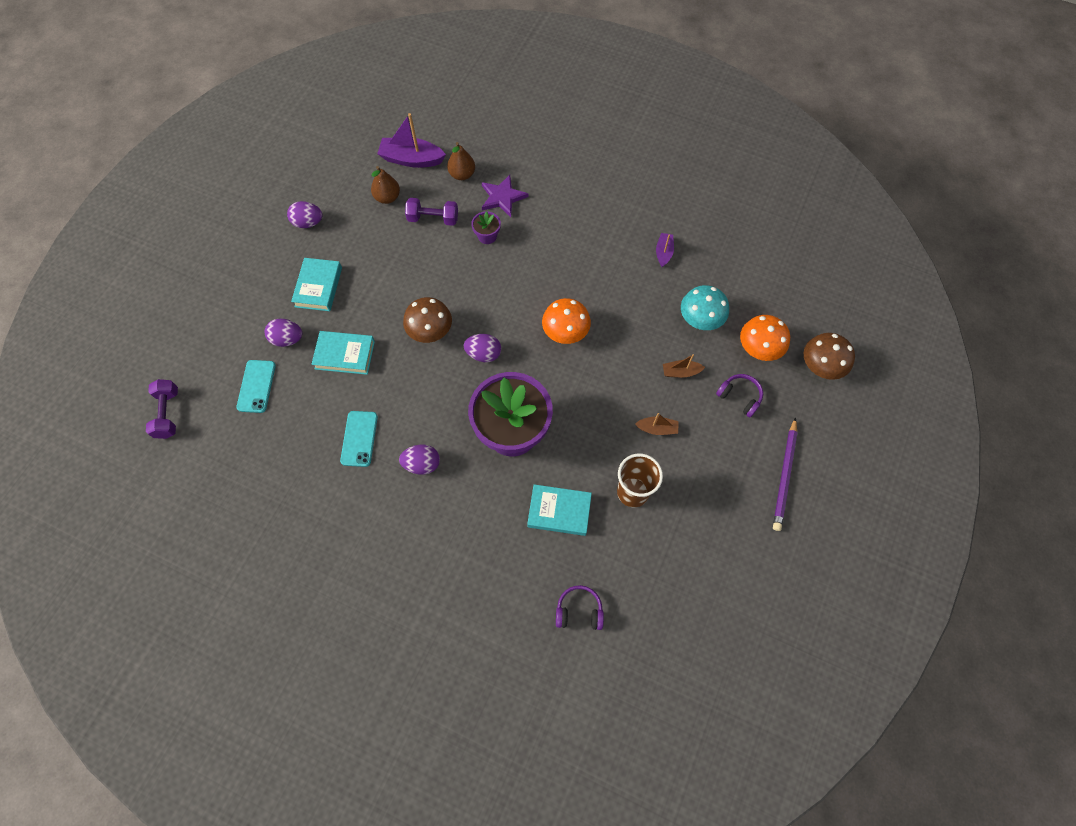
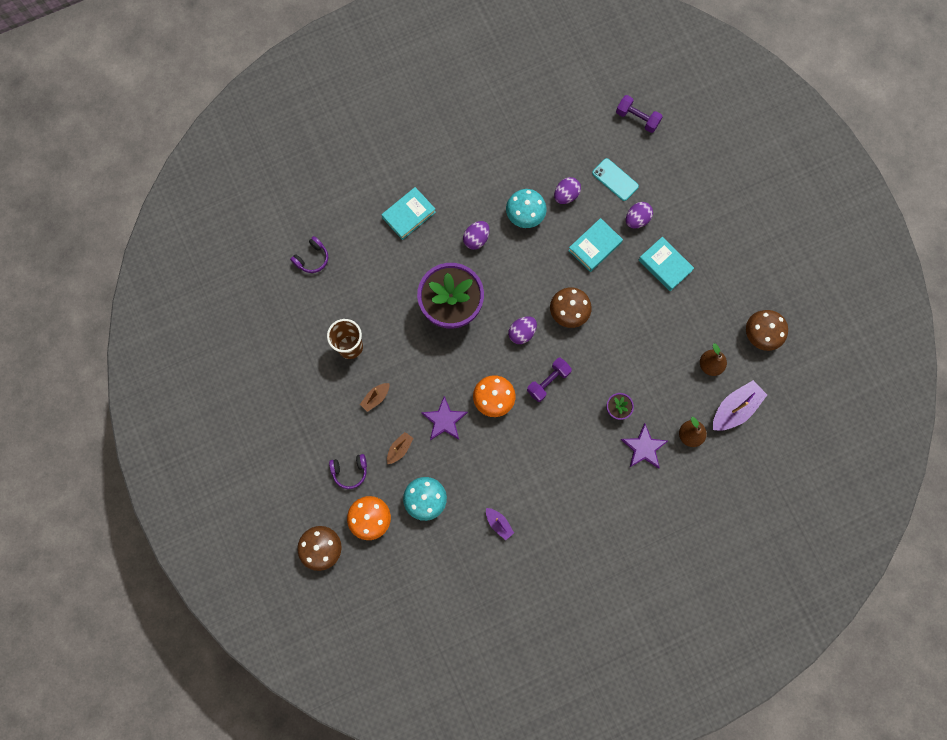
camera: 130 degrees right, 10 degrees up
(308, 223) = (729, 294): purple egg -> purple egg (566, 195)
(328, 180) = (761, 334): none -> brown mushroom
(359, 438) = (525, 215): turquoise phone -> turquoise mushroom
(433, 219) = (664, 383): purple dumbbell -> purple dumbbell (548, 381)
(559, 511) = (377, 294): turquoise book -> turquoise book (409, 215)
(621, 356) = (444, 420): none -> purple star
(785, 476) = (277, 448): purple pencil -> none

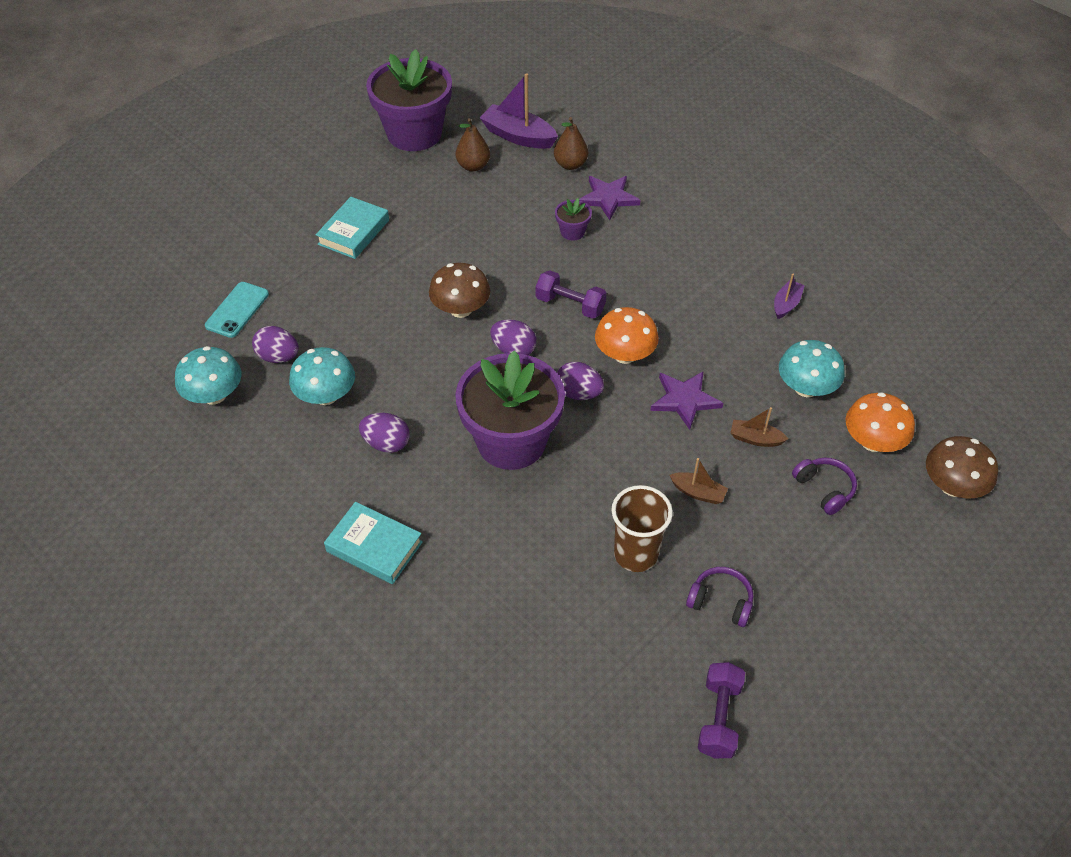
camera: 110 degrees left, 25 degrees down
(312, 258) = (507, 668): purple headphones -> purple headphones (720, 601)
(548, 155) = (214, 395): none -> turquoise mushroom
(595, 246) = (351, 306): turquoise book -> none
(637, 118) = (129, 309): purple dumbbell -> purple dumbbell (719, 718)
(637, 219) = (294, 273): purple egg -> purple egg (578, 393)
(761, 334) = (414, 133): brown mushroom -> purple flower pot

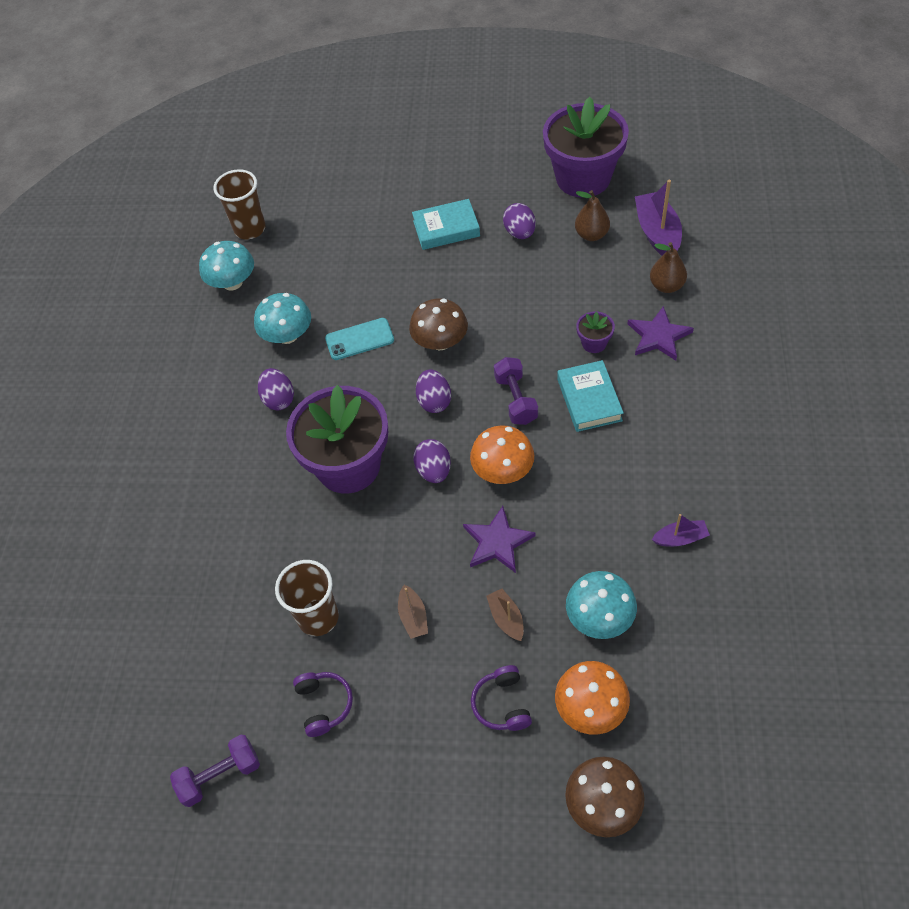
camera: 55 degrees right, 5 degrees up
(170, 345) = (250, 229): none -> brown cup
(237, 310) = (312, 233): turquoise phone -> turquoise phone (359, 339)
(278, 357) = (294, 285): purple egg -> purple egg (520, 233)
(374, 547) = (190, 461): turquoise book -> turquoise book (589, 400)
(824, 489) = (502, 704): purple headphones -> purple headphones turned 150 degrees clockwise

